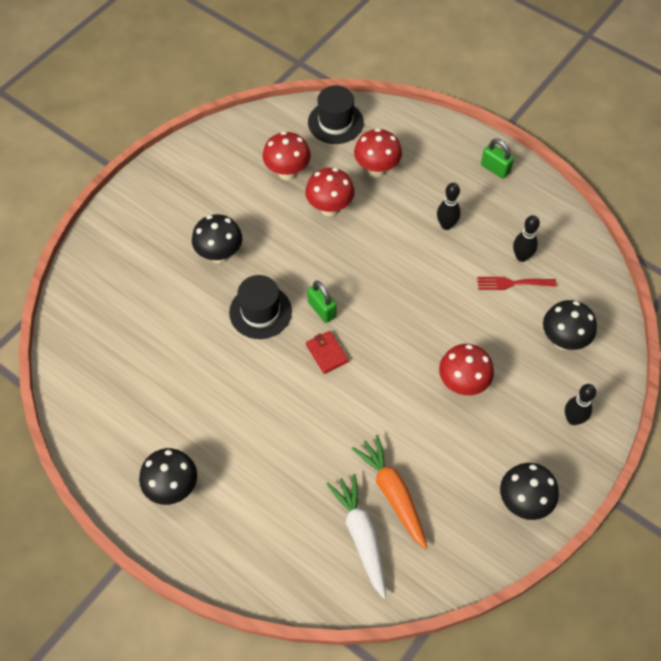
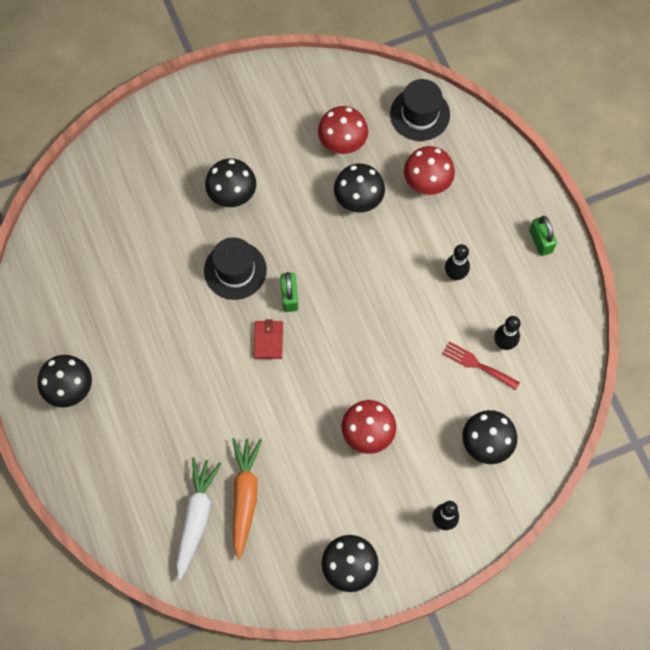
camera: 30 degrees right, 10 degrees up
(329, 208) = (358, 201): red mushroom -> black mushroom

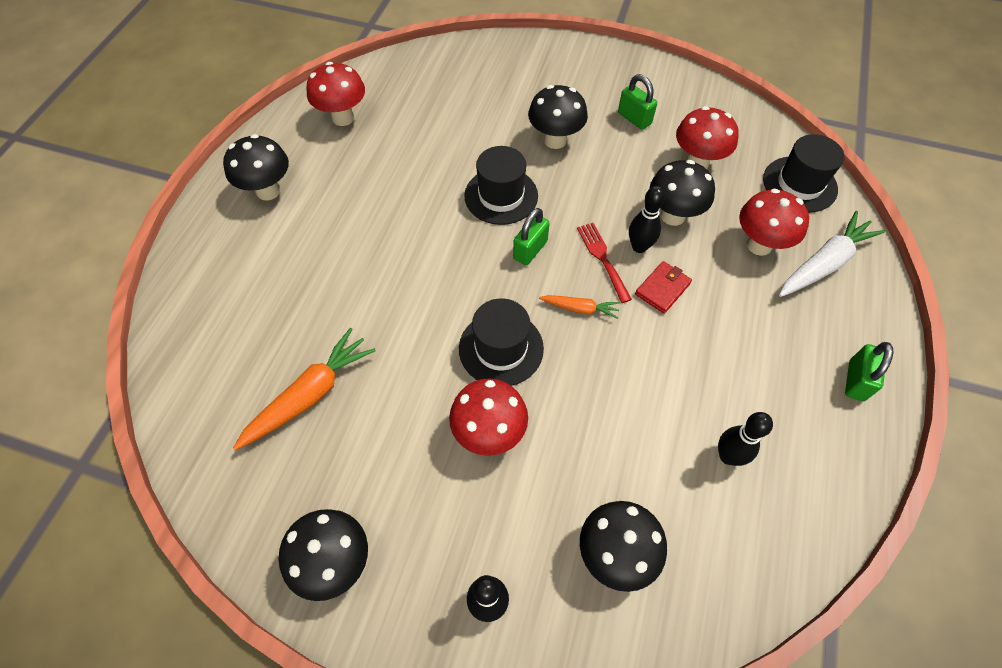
camera: 40 degrees right, 10 degrees down
(61, 291) = (343, 118): none -> red mushroom
(196, 517) = (248, 377): white carrot -> white carrot (824, 263)
(268, 340) = (474, 272): red wallet -> red wallet (662, 289)
(272, 135) = (634, 118): none -> green padlock
(329, 378) = (501, 348): none -> black hat
(354, 315) = (580, 309): none -> orange carrot
(455, 274) = (724, 346): black bowling pin -> black bowling pin (639, 247)
(477, 365) = (676, 455): red fork -> red fork (602, 258)

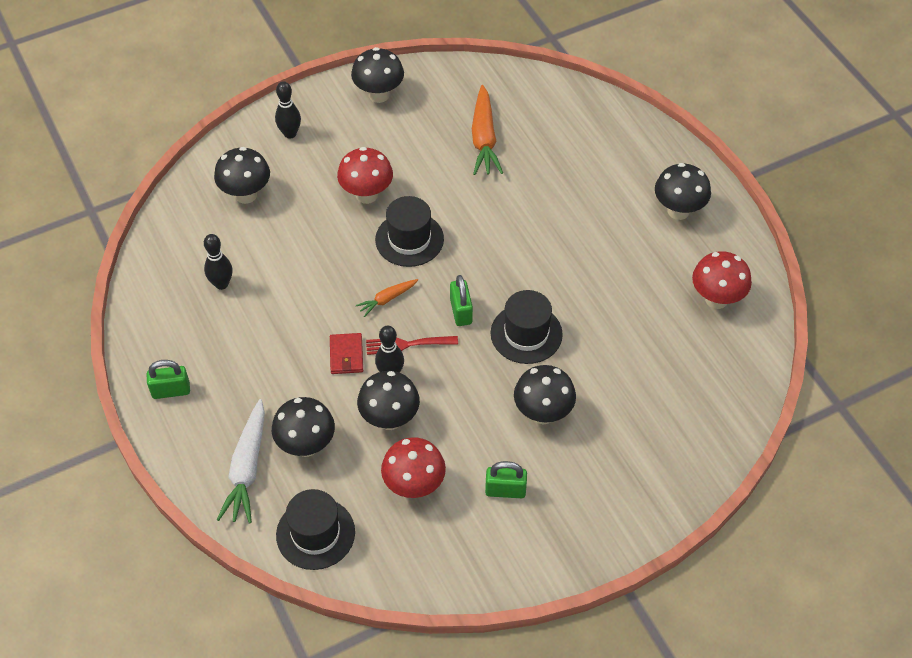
camera: 135 degrees right, 5 degrees down
(602, 258) = (407, 344): red fork -> red fork turned 150 degrees clockwise
(759, 245) = (306, 446): red mushroom -> black mushroom
(856, 381) = (171, 390): green padlock -> green padlock turned 75 degrees counterclockwise

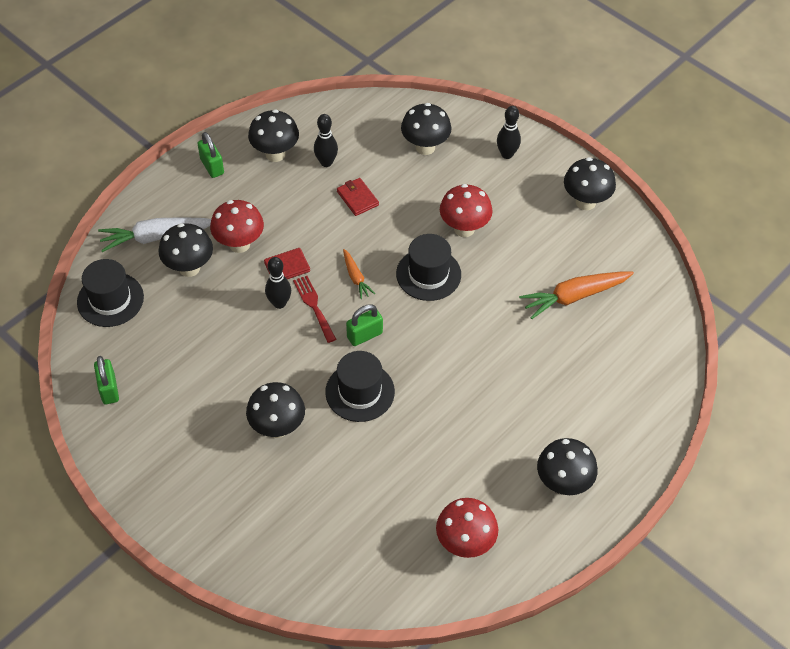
camera: 70 degrees right, 0 degrees up
(285, 270) = (357, 198): none -> red wallet
(387, 299) = (356, 277): orange carrot -> orange carrot turned 150 degrees counterclockwise
(389, 419) = (233, 316): black mushroom -> black mushroom (275, 154)
(414, 486) = (173, 353): red mushroom -> red mushroom (239, 244)
(505, 490) = (189, 420): green padlock -> green padlock (109, 389)

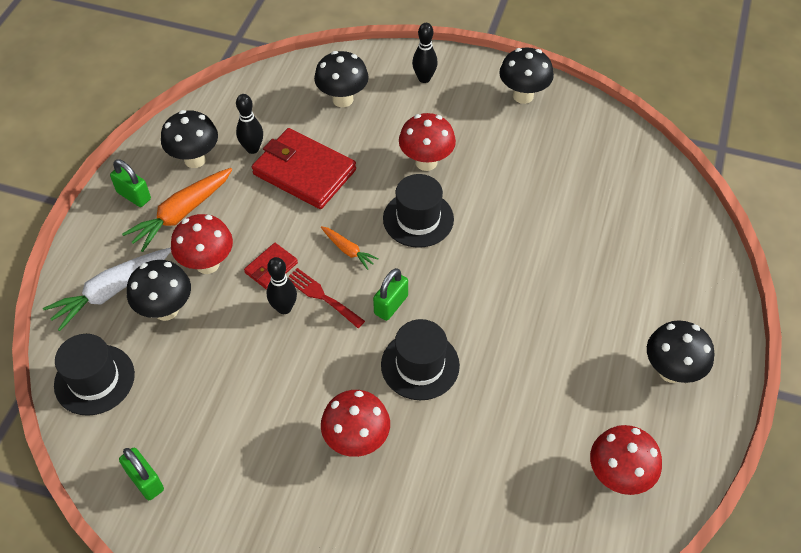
camera: 25 degrees left, 0 degrees up
(277, 427) = (357, 441): black mushroom -> red mushroom
(357, 198) = (304, 172): red wallet -> red wallet, size x2.07
(574, 297) = (567, 186): orange carrot -> orange carrot (181, 214)

